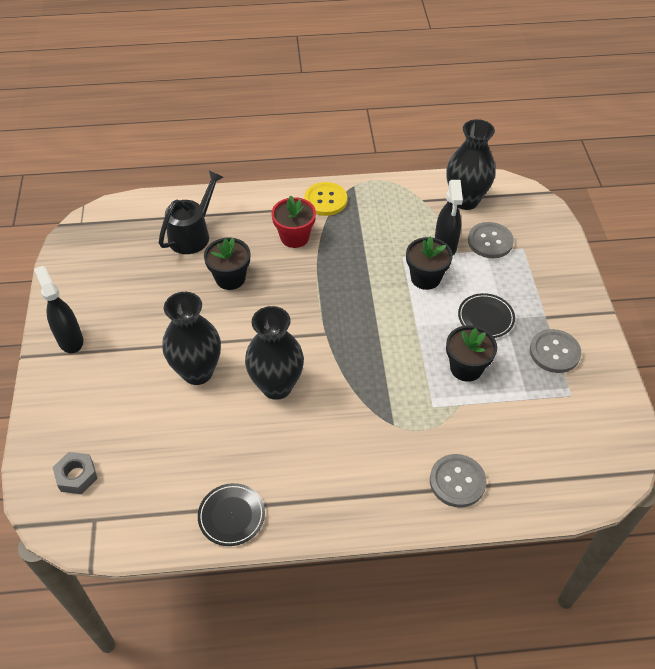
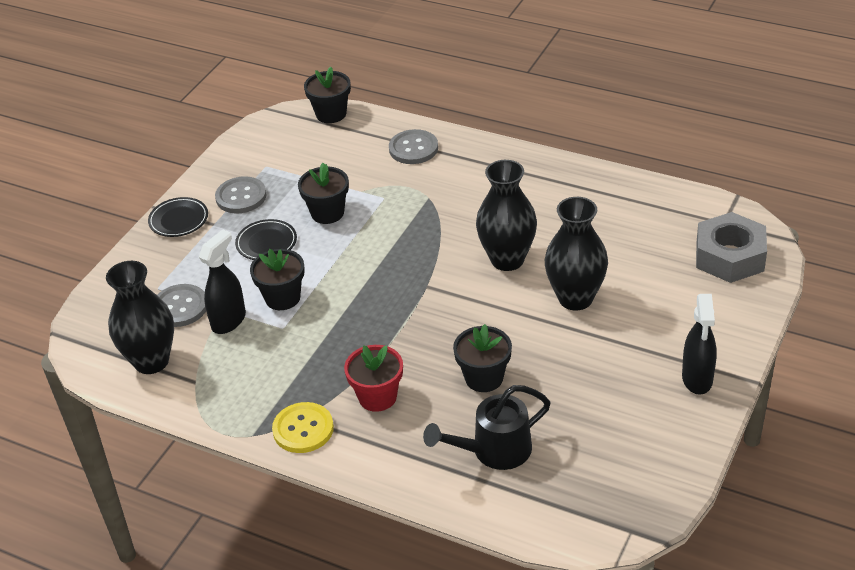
camera: 145 degrees left, 10 degrees down
(77, 476) = (729, 256): grey nut -> grey nut, size x1.81
(231, 516) = (606, 187): black plate -> black plate (178, 220)
(581, 493) = (331, 114): none -> black flower pot

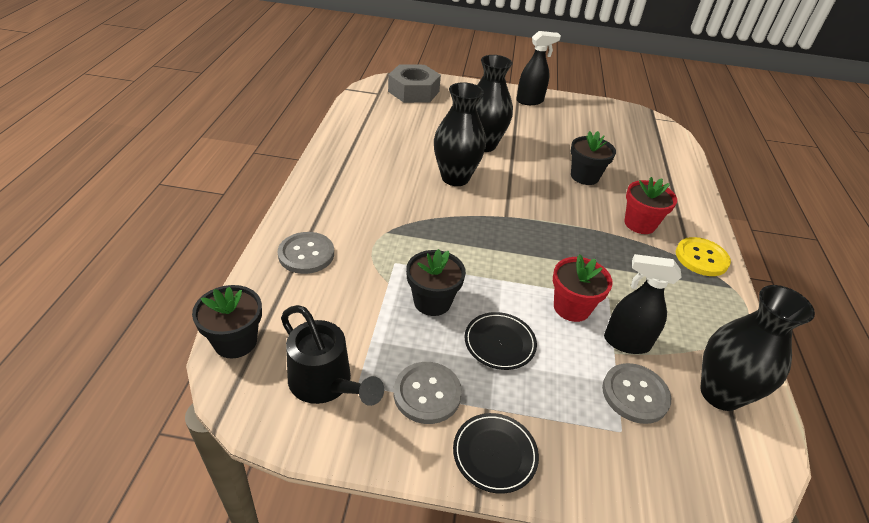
camera: 115 degrees left, 0 degrees up
(282, 298) = (571, 307): black flower pot -> red flower pot
(493, 451) = (642, 166): black watering can -> black watering can (326, 384)

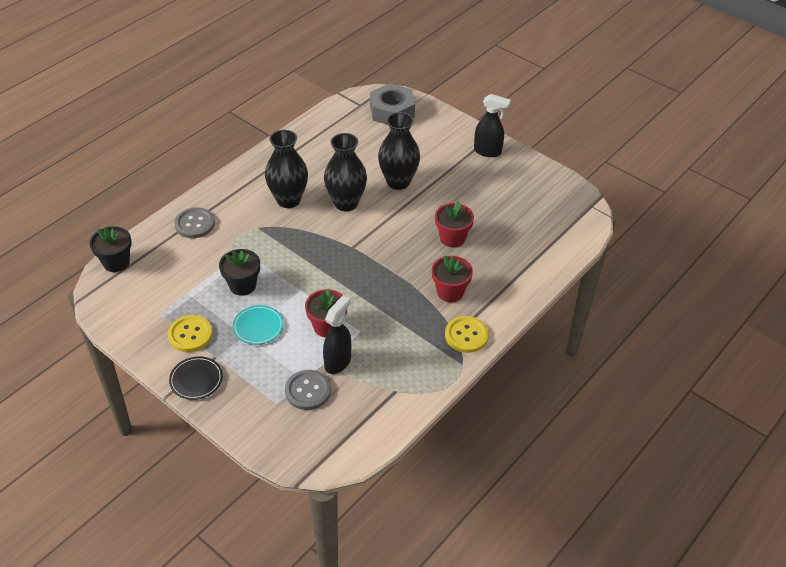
camera: 35 degrees right, 5 degrees up
(326, 384) = (143, 305): black watering can -> none
(427, 393) = (190, 334): grey button -> yellow button
(499, 343) = (258, 327): black plate -> turquoise plate
(584, 176) = (452, 238): black flower pot -> red flower pot
(626, 342) = (338, 362): black spray bottle -> black spray bottle turned 75 degrees clockwise
(720, 393) = (362, 416): black vase -> black vase (288, 200)

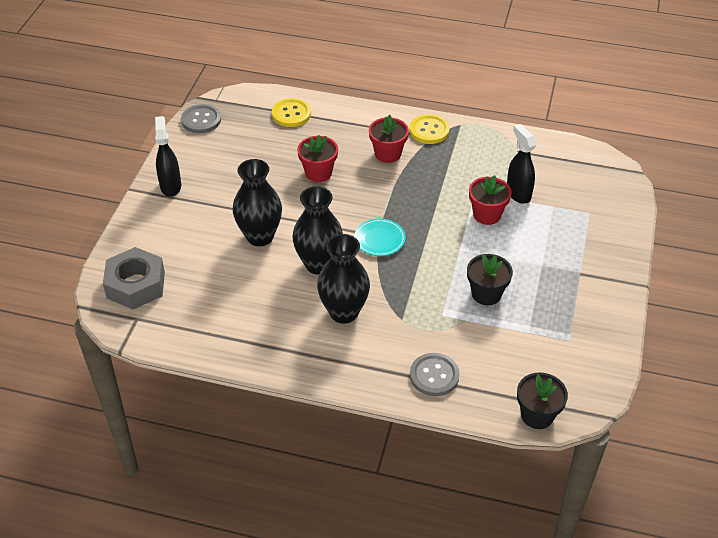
camera: 115 degrees left, 0 degrees up
(190, 334) = (572, 303): yellow button -> yellow button (291, 114)
(196, 380) = (613, 274): black plate -> none
(258, 327) = (524, 260): turquoise plate -> turquoise plate (379, 239)
(308, 391) = (561, 200): grey button -> grey button (201, 120)
(338, 362) = (518, 193): black spray bottle -> black spray bottle turned 60 degrees clockwise

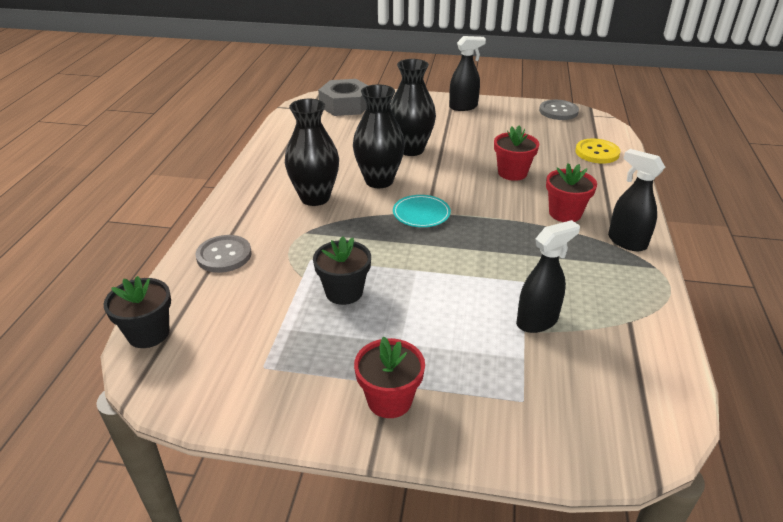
camera: 85 degrees right, 10 degrees down
(429, 130) = (626, 242): yellow button -> black spray bottle
(487, 214) = (485, 292): red flower pot -> red flower pot (389, 400)

